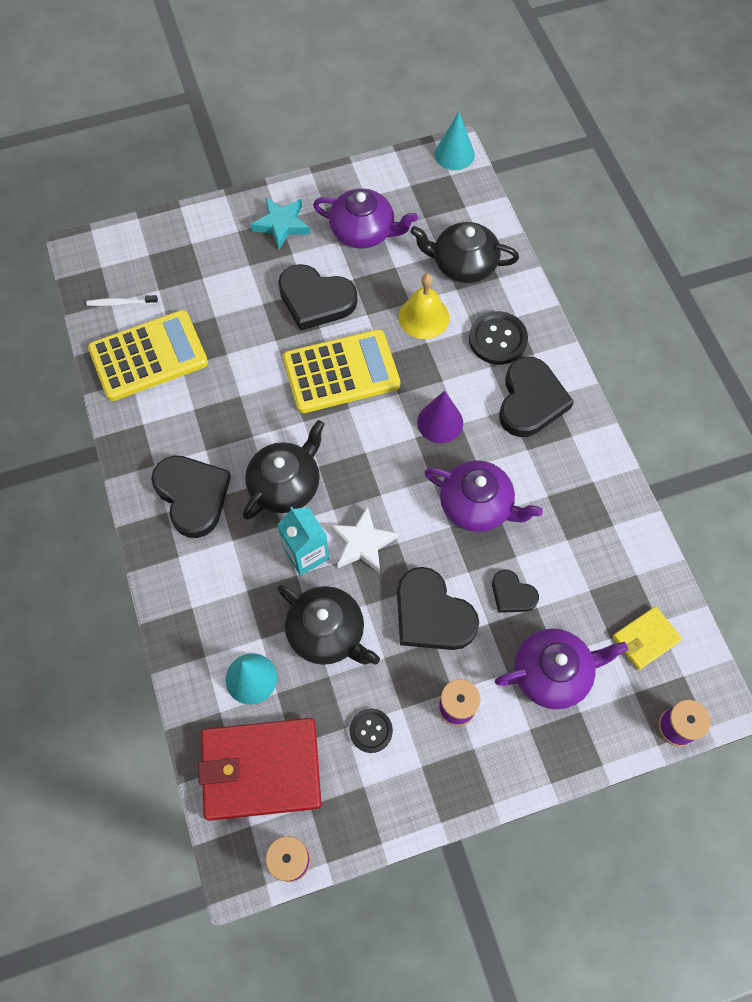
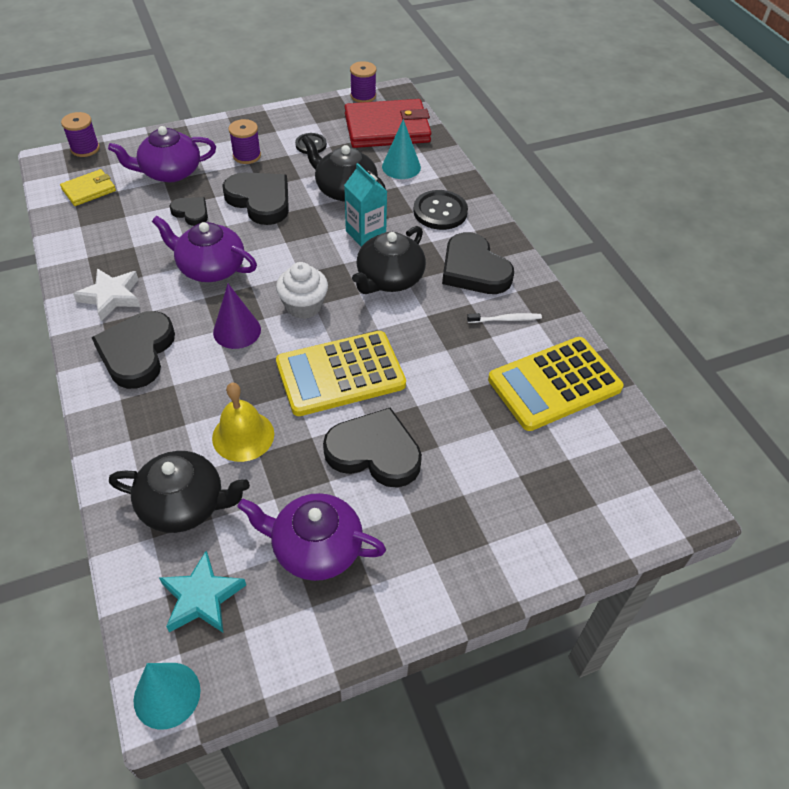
camera: 175 degrees right, 15 degrees down
(120, 303) = (608, 441): white toothbrush -> white toothbrush (506, 319)
(281, 225) = (430, 554): turquoise star -> turquoise star (202, 597)
(362, 543) = (317, 241): white star -> white star (111, 297)
(376, 451) = (303, 306): none -> white cupcake
(497, 339) = (159, 413): black button -> black button (440, 211)

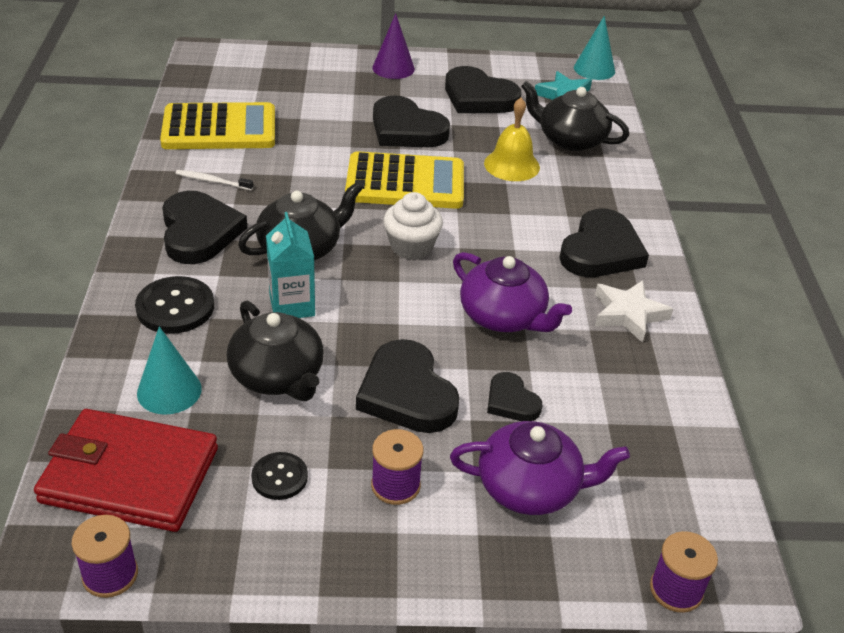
camera: 160 degrees left, 10 degrees down
(89, 190) = (663, 488): yellow wallet -> none
(237, 331) = (492, 243): purple cone -> purple cone (393, 68)
(315, 548) = (478, 97): purple teapot -> black heart

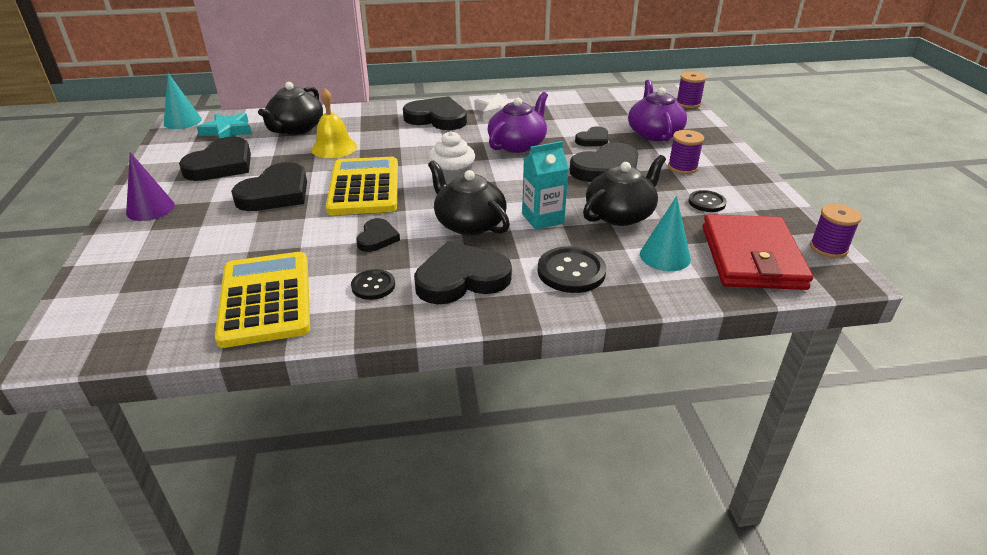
camera: 95 degrees left, 5 degrees down
(212, 181) = (373, 286): white toothbrush -> black button
(294, 187) = (377, 238): none -> black heart

